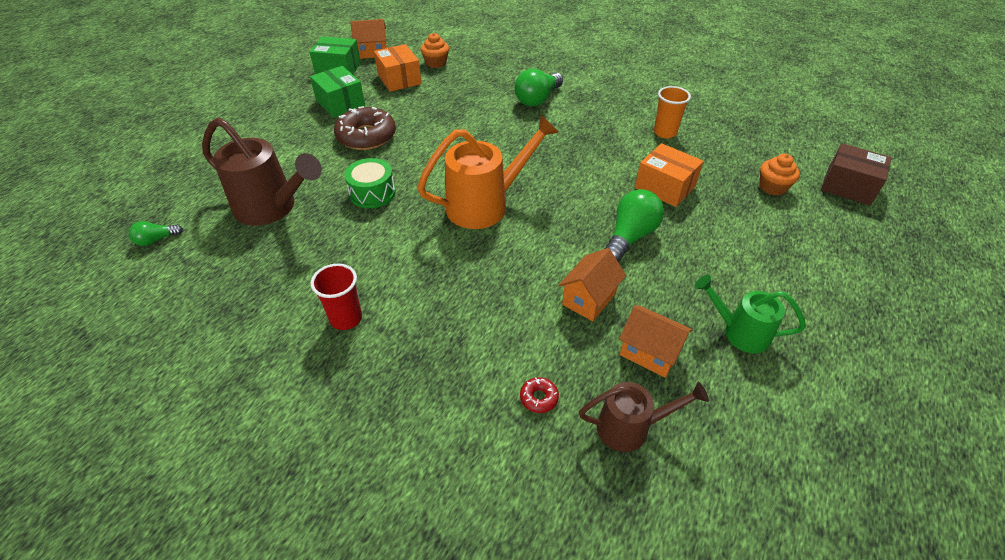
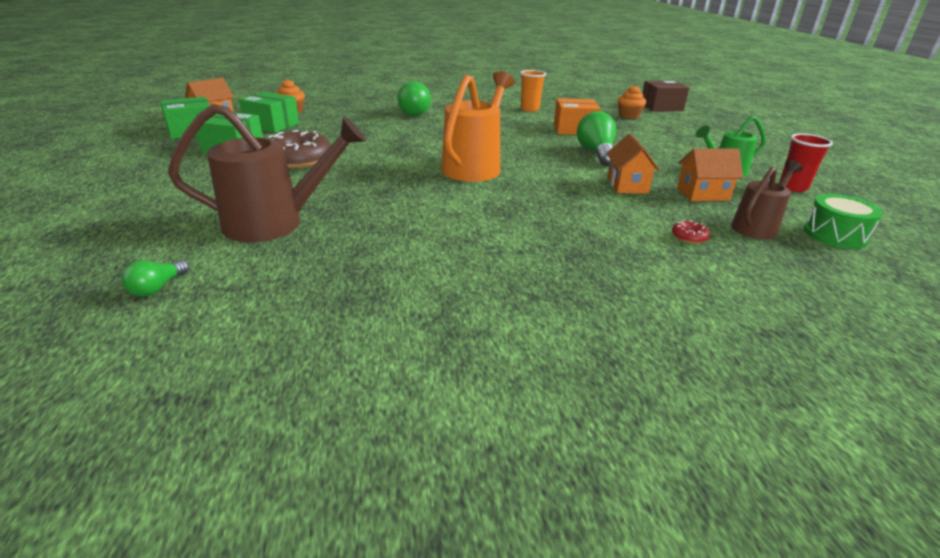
camera: 40 degrees left, 15 degrees down
(346, 318) = (480, 257): red cup -> red cup (792, 187)
(372, 193) = (366, 186): green drum -> green drum (834, 235)
(399, 79) = (272, 125): orange box -> green box

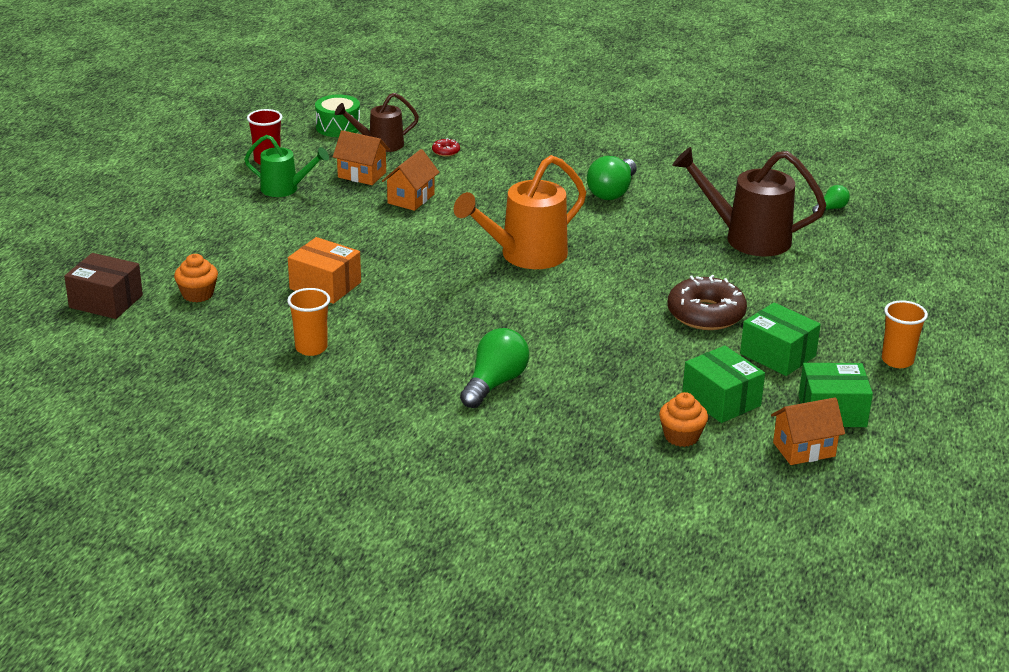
camera: 150 degrees left, 0 degrees up
(127, 160) = (897, 360): none -> orange cup
(596, 153) = (370, 241): green light bulb -> green light bulb (612, 192)

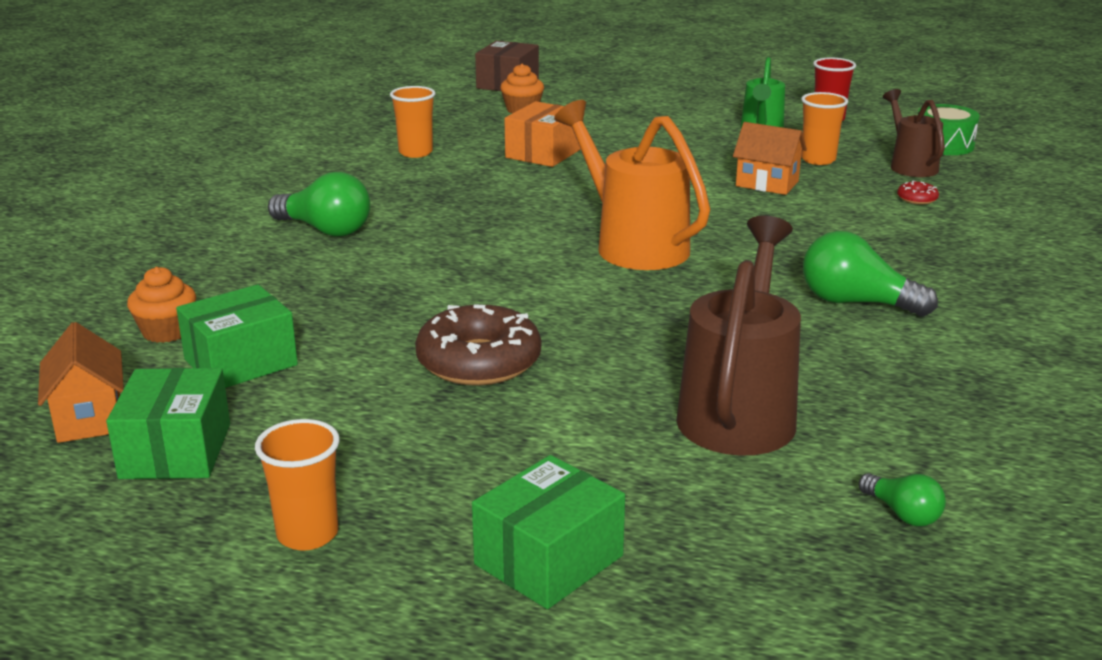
camera: 90 degrees right, 5 degrees down
(362, 175) = (818, 160): orange house -> orange cup
(778, 355) = (351, 414): green box -> green box (549, 560)

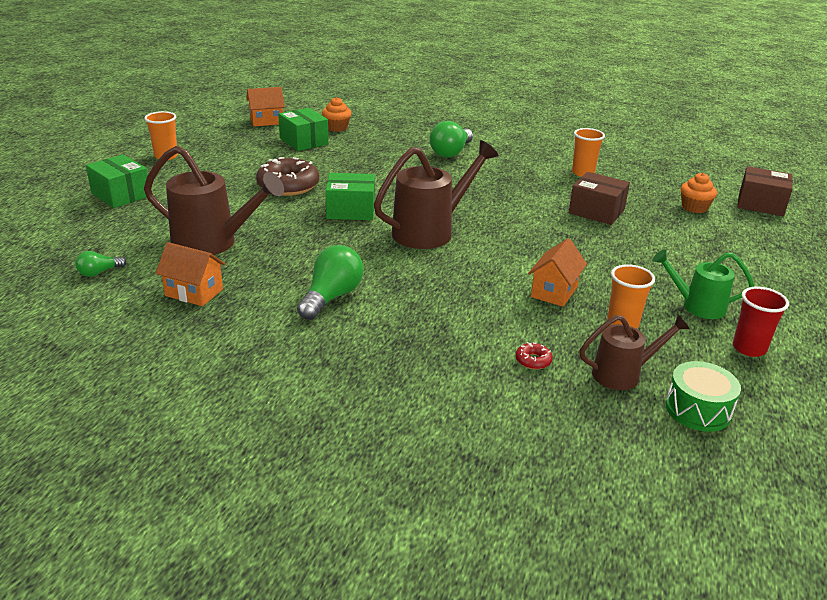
camera: 90 degrees right, 5 degrees up
(175, 451) = (235, 135): green box -> green box (351, 210)
(543, 153) = (596, 211): orange box -> brown box
(633, 245) = (430, 231): orange watering can -> brown watering can
(909, 407) = (194, 292): none -> orange house

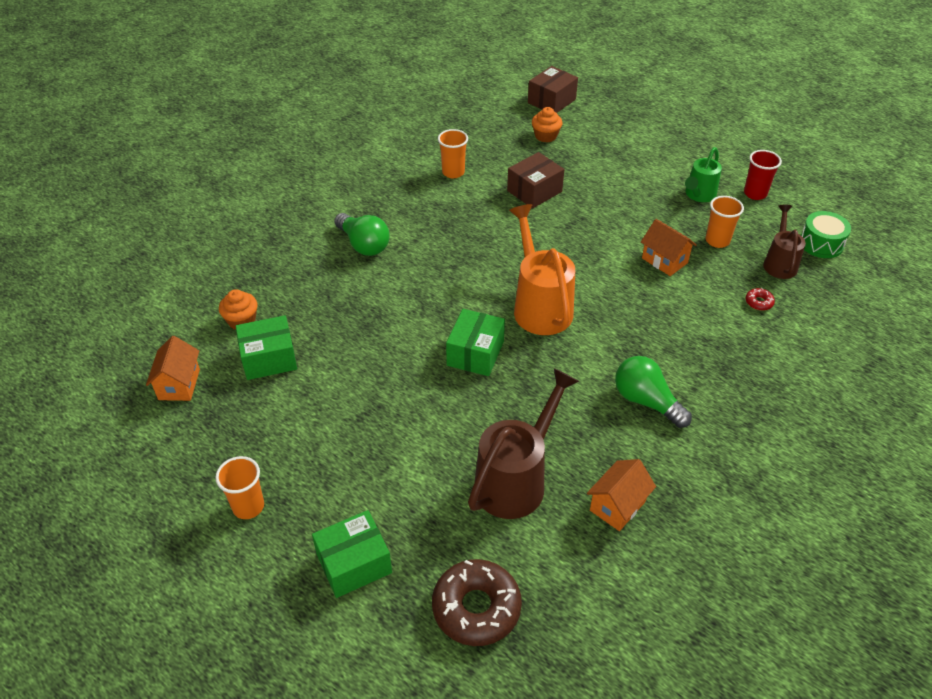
camera: 70 degrees left, 15 degrees up
(99, 272) = (556, 590): green light bulb -> none
(288, 185) = (394, 394): brown donut -> brown donut (476, 608)
(430, 231) = (540, 305): brown watering can -> orange watering can

